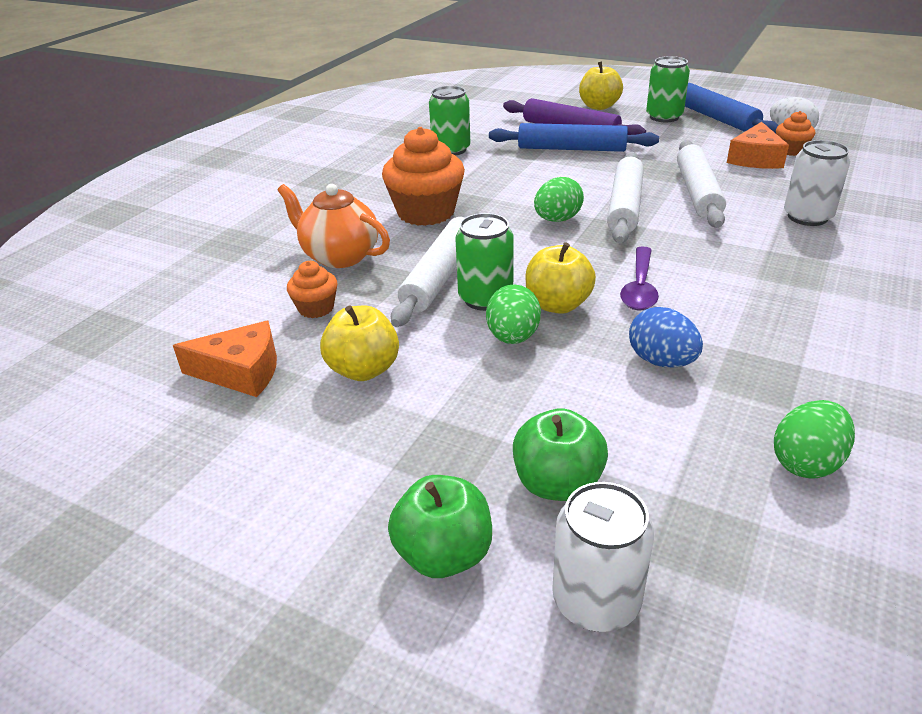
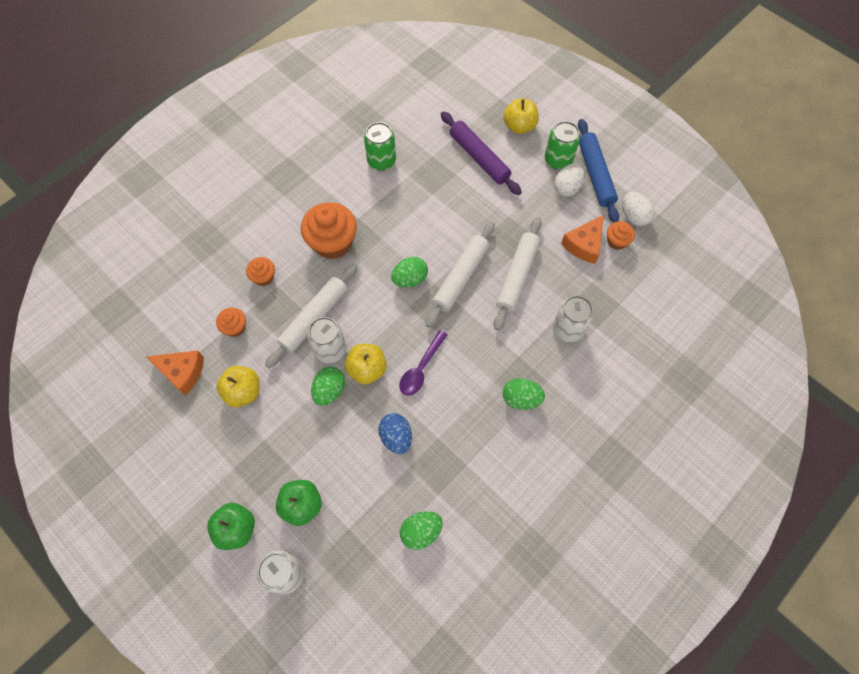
camera: 15 degrees right, 30 degrees up
(339, 256) = (263, 277): orange teapot -> orange cupcake
(485, 298) = (330, 350): green can -> white can
(571, 149) = (465, 188): blue rolling pin -> none
(693, 130) = (566, 188): none -> white egg
(812, 284) = (521, 399): none -> green egg

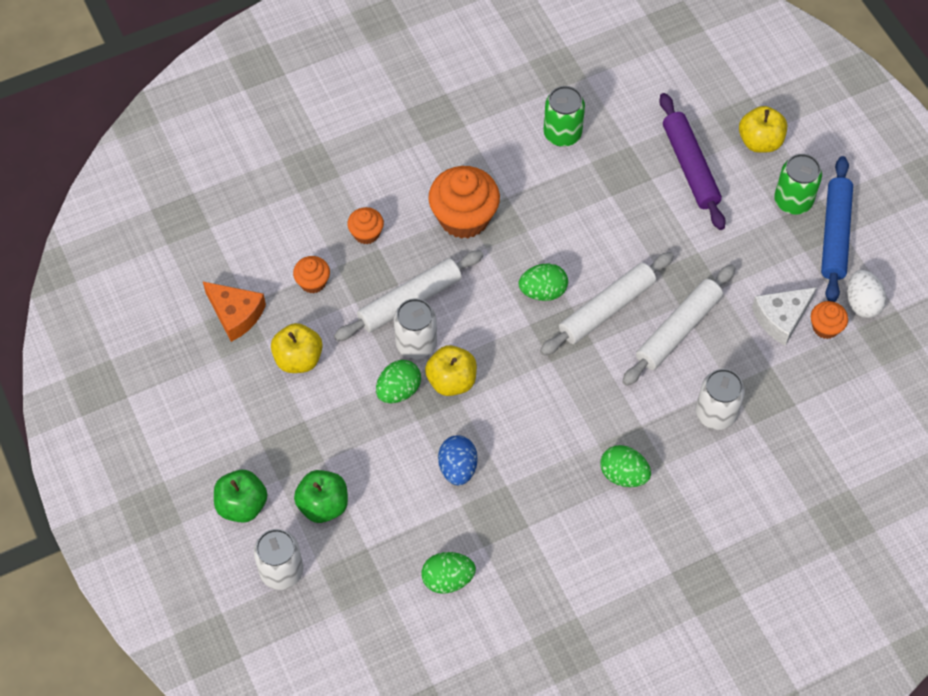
camera: 20 degrees right, 5 degrees down
(421, 368) = (516, 401): purple spoon -> none
(566, 188) = (789, 240): white egg -> none
(584, 244) = (781, 318): orange cheese -> white cheese

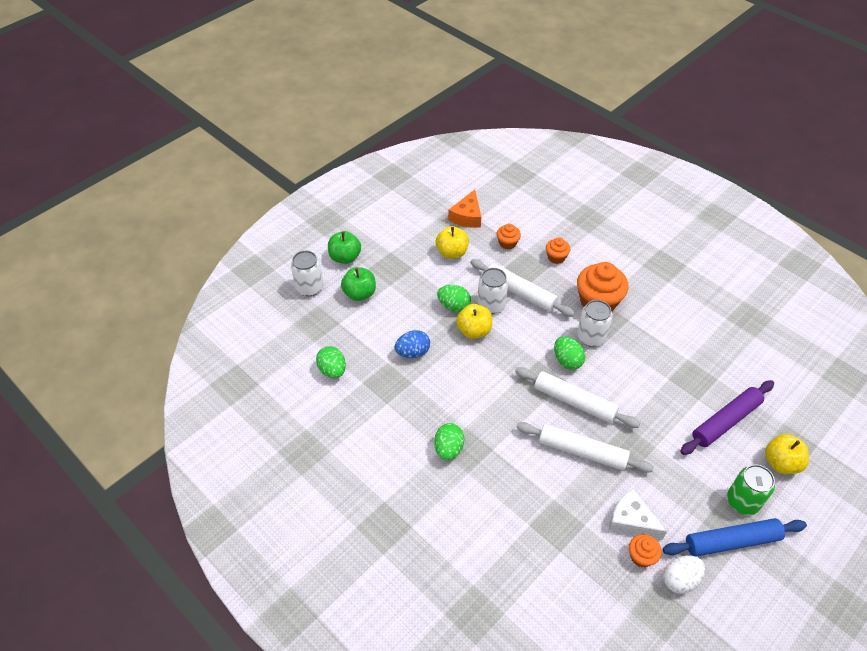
camera: 70 degrees right, 10 degrees down
(562, 134) = (699, 336): green can -> none
(716, 413) = (525, 496): white can -> white can (591, 337)

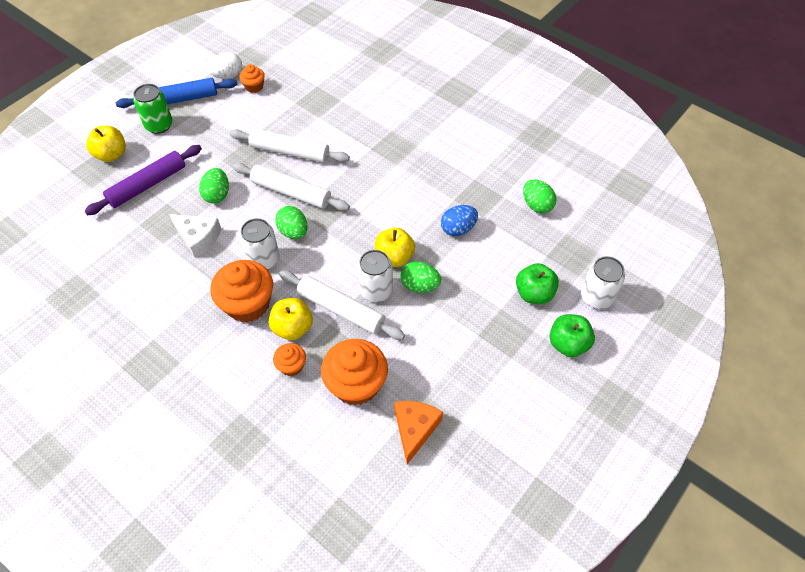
camera: 175 degrees right, 5 degrees up
(448, 449) = (410, 146): green egg -> green egg (217, 195)
(452, 252) = (430, 362): yellow apple -> yellow apple (293, 328)
(507, 243) = (356, 384): orange cupcake -> orange cupcake, size x1.96
(631, 520) = (256, 107): white cheese -> white cheese (198, 238)

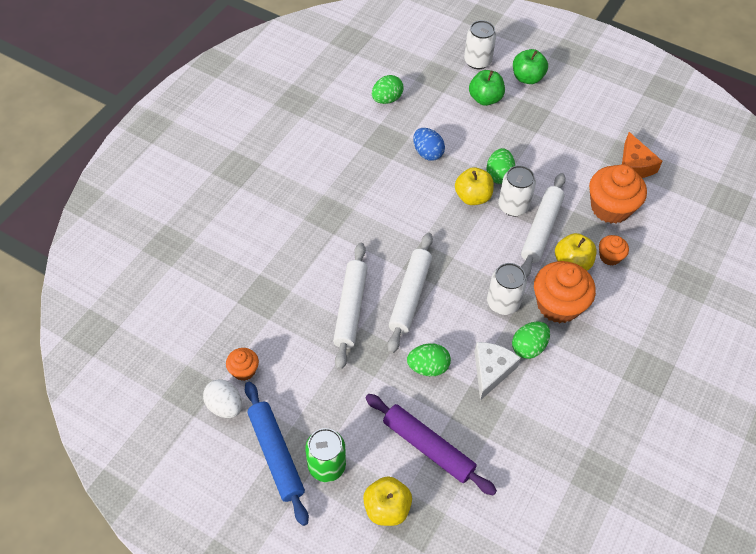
camera: 100 degrees left, 0 degrees up
(293, 232) = (462, 283): green egg -> green egg (528, 347)
(415, 429) = (634, 165): orange cheese -> orange cheese turned 105 degrees counterclockwise

